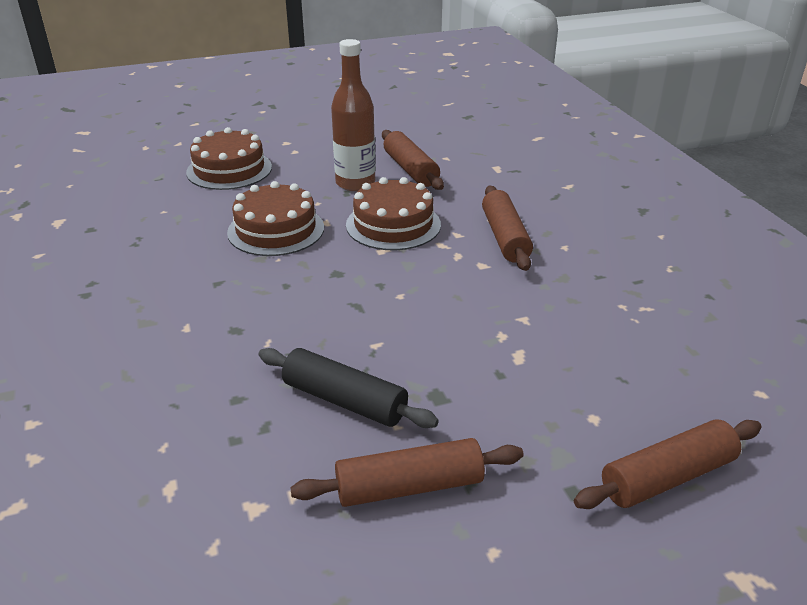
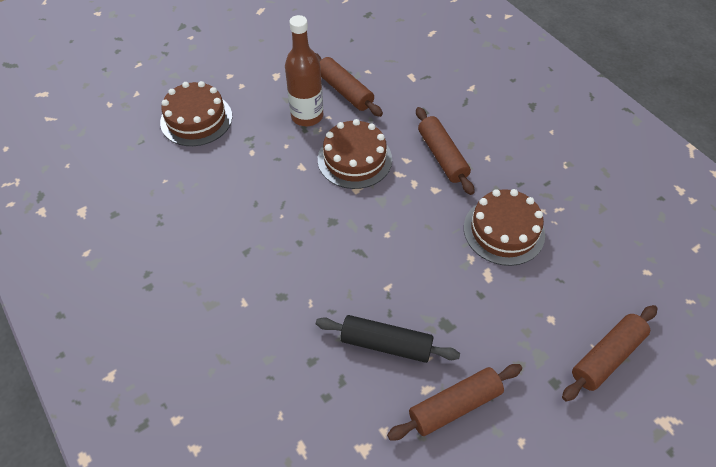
camera: 15 degrees left, 20 degrees up
(276, 230) = (266, 184): brown cake -> brown cake (504, 231)

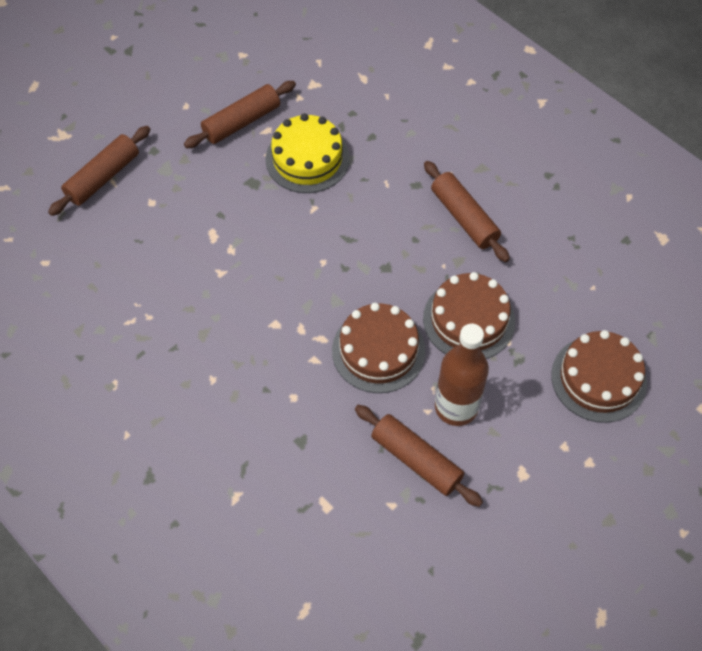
camera: 170 degrees right, 5 degrees up
(386, 344) = (307, 159): black rolling pin -> yellow cake
(442, 156) = (270, 372): brown rolling pin -> brown rolling pin (464, 217)
(504, 231) = (195, 285): brown cake -> brown cake (468, 320)

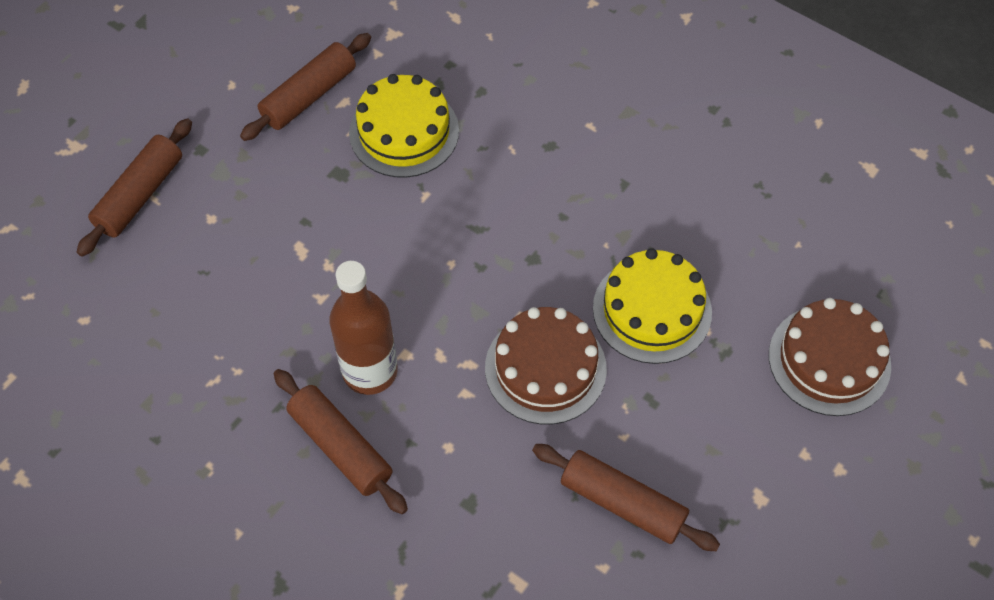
camera: 10 degrees left, 0 degrees up
(456, 407) = (659, 425): brown bottle -> brown bottle (370, 371)
(464, 217) = (619, 179): brown rolling pin -> brown rolling pin (341, 447)
(468, 320) = (652, 310): brown cake -> yellow cake

